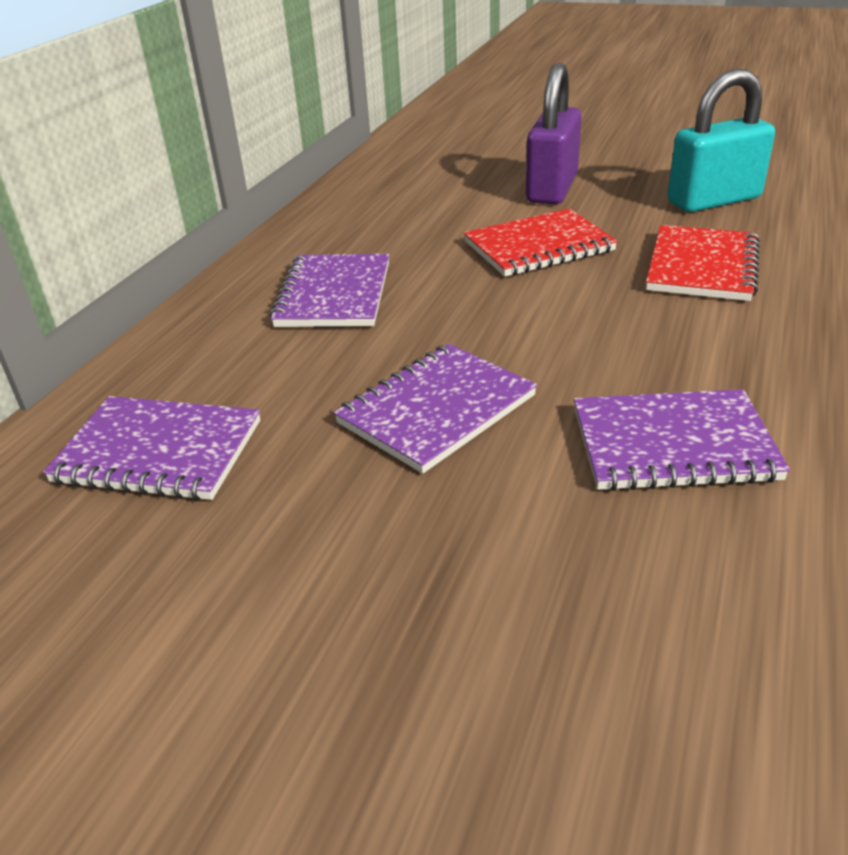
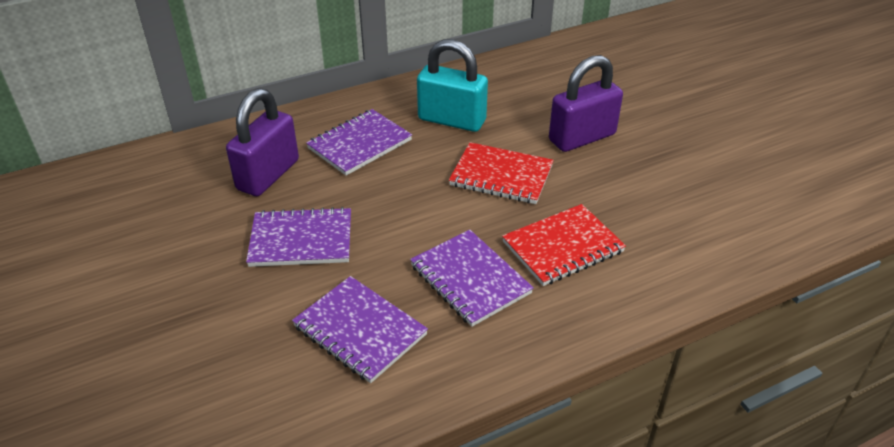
camera: 40 degrees right, 5 degrees up
(159, 452) = (184, 186): purple notebook -> purple notebook (470, 279)
(267, 377) = (268, 175): none -> purple padlock
(713, 200) = (663, 206): turquoise padlock -> turquoise padlock (452, 120)

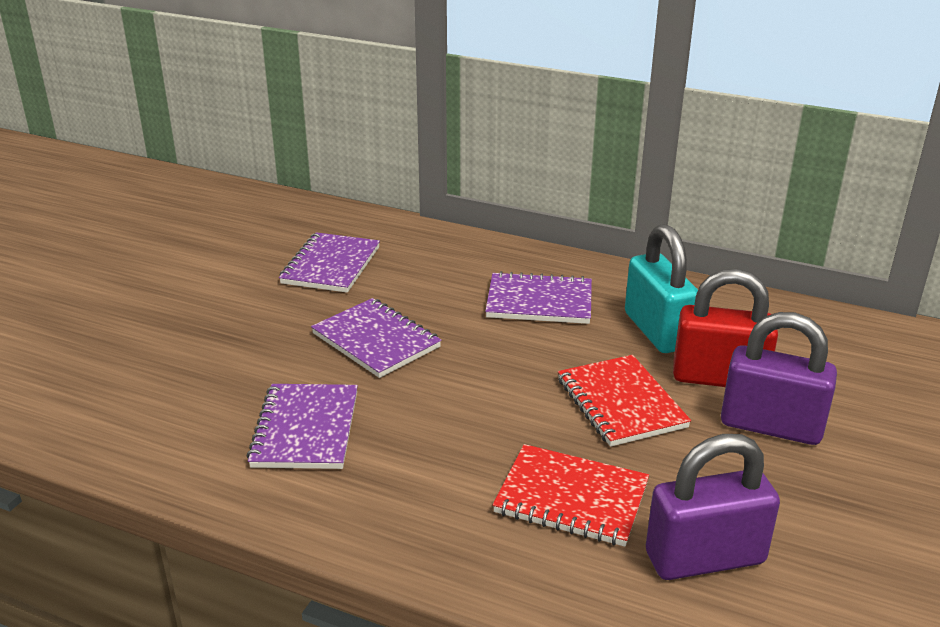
camera: 50 degrees right, 10 degrees down
(268, 175) = (432, 281): purple padlock -> purple padlock (704, 558)
(470, 279) = (445, 459): purple notebook -> purple notebook (331, 265)
(522, 127) = (719, 378): none -> red padlock

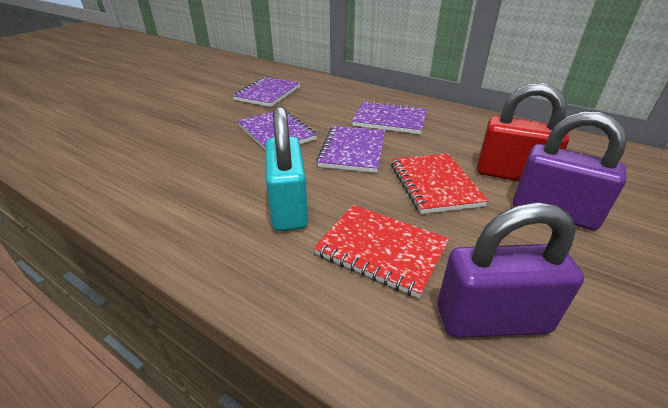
camera: 10 degrees right, 5 degrees up
(306, 429) = (205, 180): purple notebook -> purple notebook (353, 150)
(657, 331) = (467, 142): turquoise padlock -> turquoise padlock (288, 207)

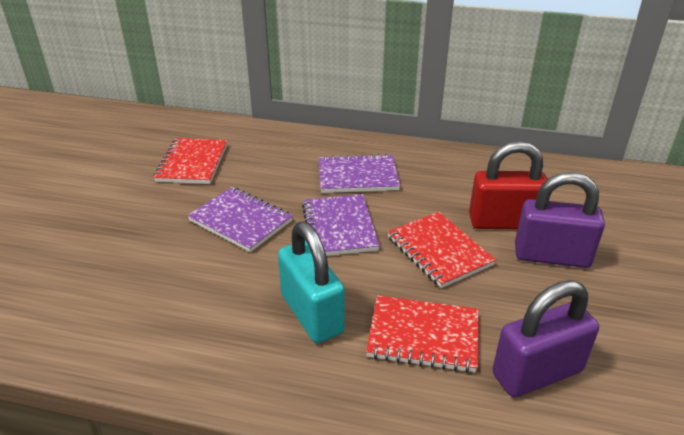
camera: 20 degrees left, 0 degrees up
(268, 93) = (192, 163): purple notebook -> red notebook

